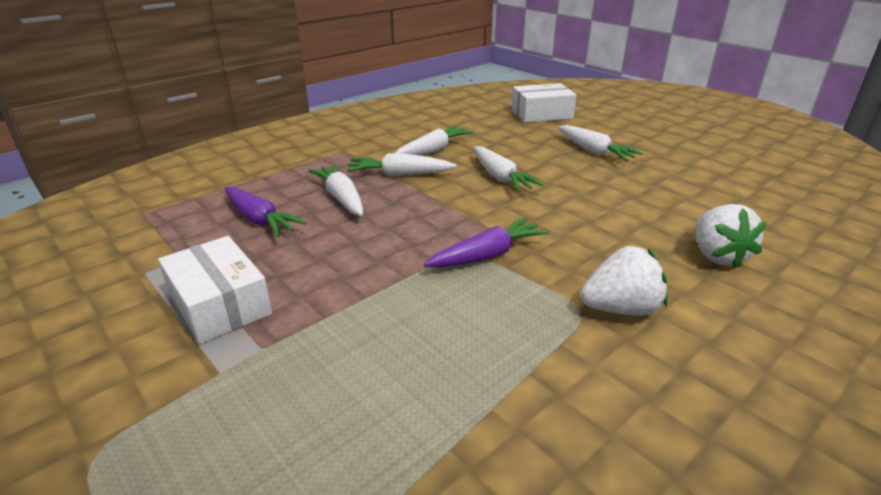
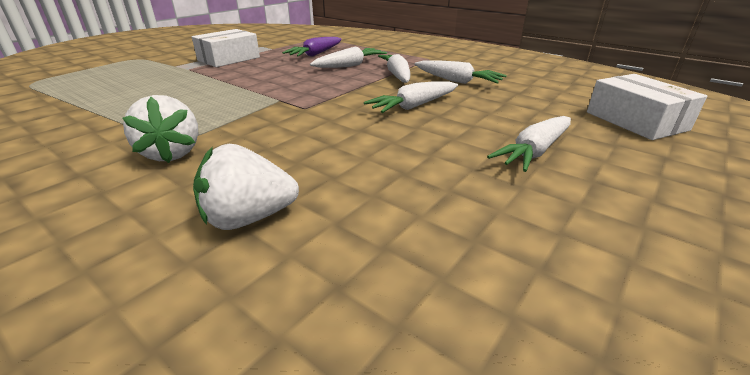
camera: 80 degrees right, 0 degrees up
(488, 255) = (268, 107): purple carrot -> none

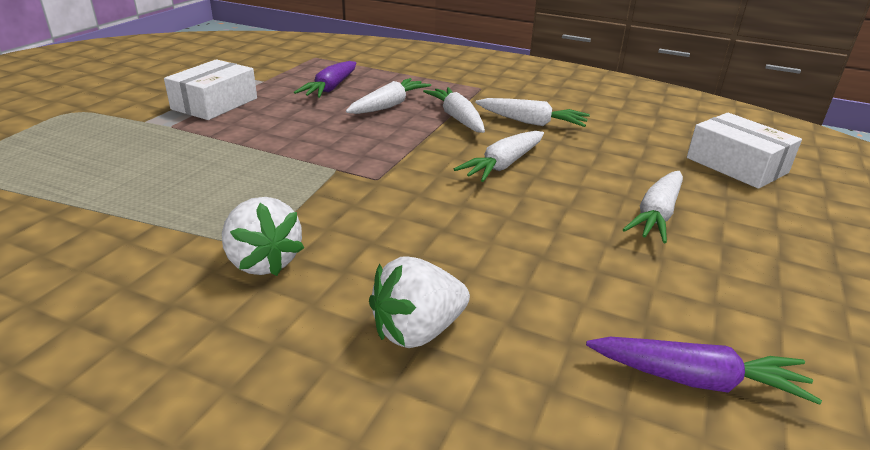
camera: 15 degrees left, 0 degrees up
(502, 306) = (697, 380): none -> purple carrot

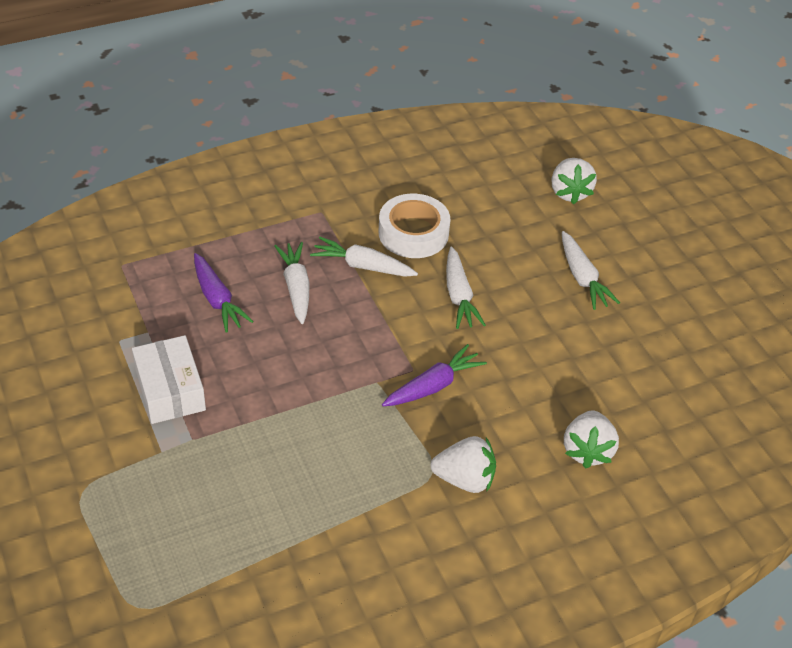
camera: 50 degrees left, 15 degrees up
(532, 122) = (413, 233): white carrot -> white tape
(697, 380) = (704, 379): purple carrot -> purple carrot (433, 385)
(736, 165) = (569, 192): white box -> white strawberry

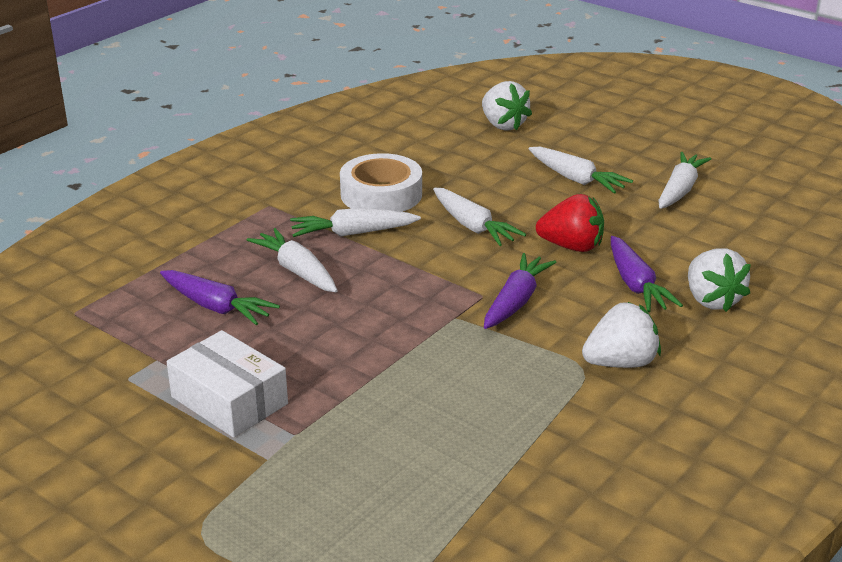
camera: 25 degrees left, 15 degrees down
(520, 349) = (571, 246): none -> red strawberry
(539, 410) = (636, 285): none -> purple carrot
(661, 324) = (680, 190): none -> white carrot

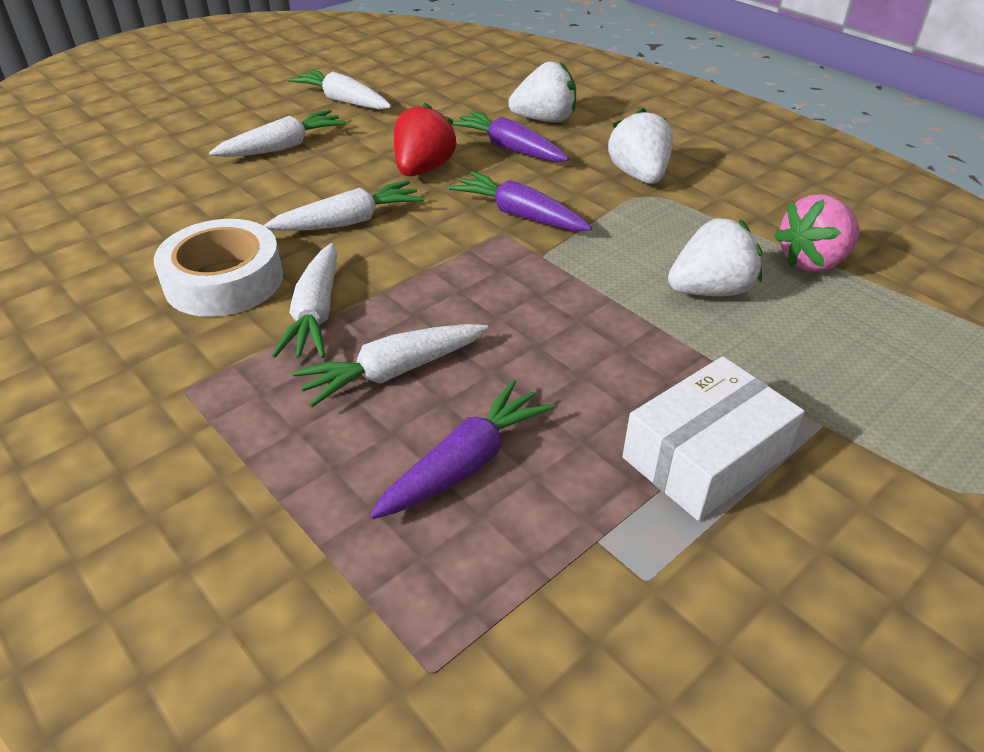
camera: 80 degrees left, 10 degrees up
(499, 470) = (812, 261): none -> pink strawberry
(503, 125) = (112, 171): white strawberry -> white strawberry (710, 290)
(636, 285) = (509, 148): purple carrot -> purple carrot turned 135 degrees counterclockwise

